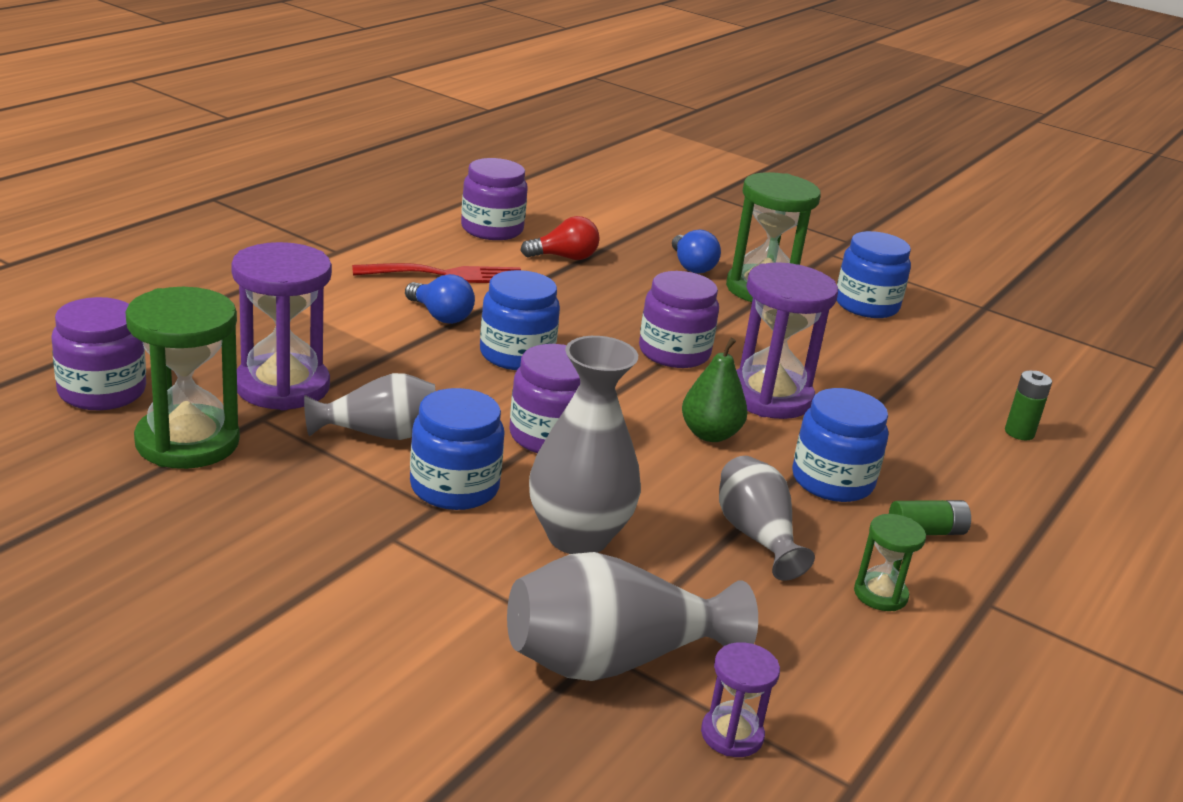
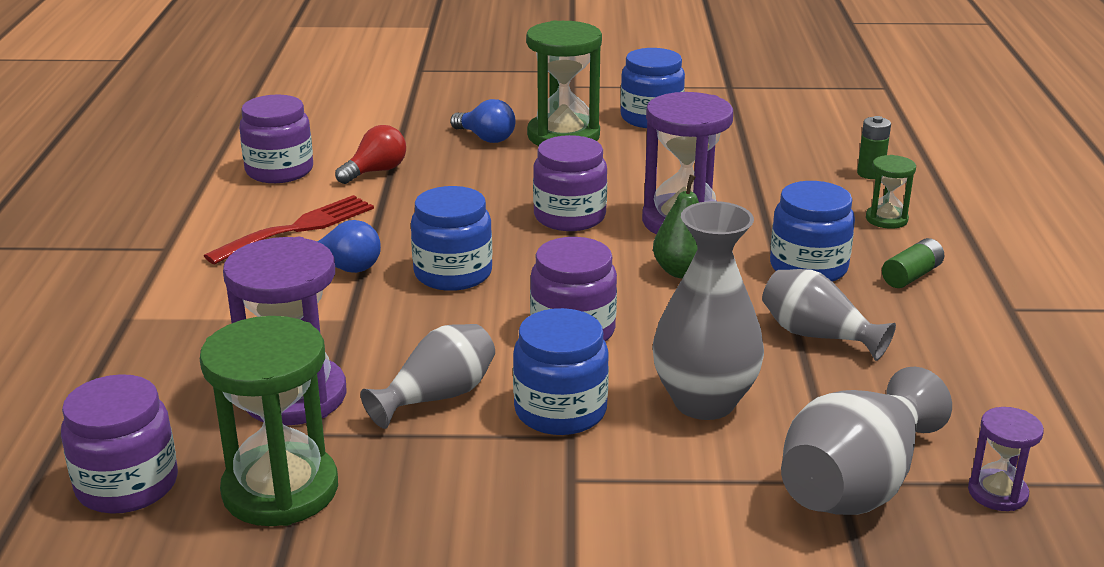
camera: 30 degrees left, 0 degrees up
(880, 594) = (945, 337): green hourglass -> green hourglass (886, 219)

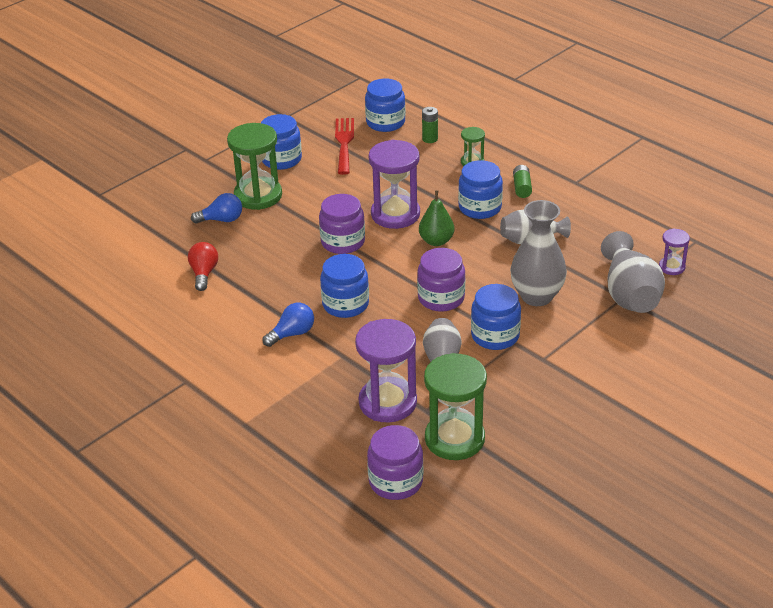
camera: 45 degrees left, 10 degrees up
(279, 171) = (152, 304): purple jar -> none
(298, 228) = (229, 328): red fork -> red fork (344, 143)
(840, 137) = (385, 122): none -> blue jar

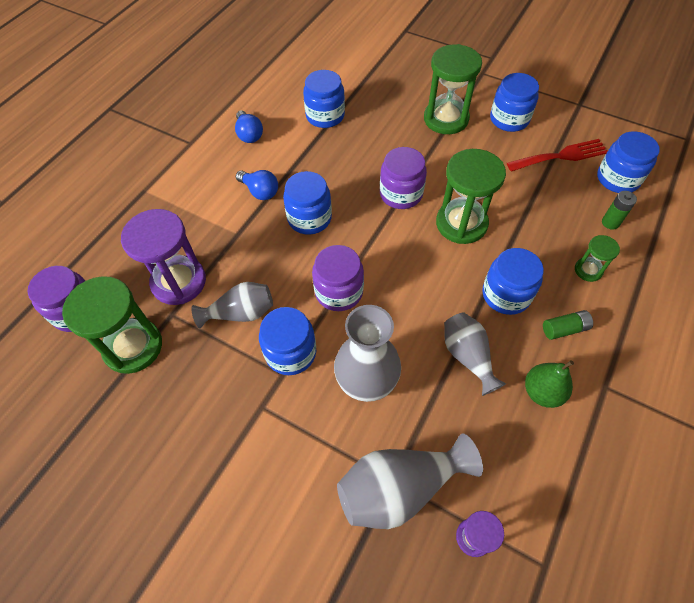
camera: 75 degrees right, 20 degrees up
(204, 273) = (325, 116): red light bulb -> blue jar
(221, 220) = (401, 106): blue light bulb -> blue light bulb (249, 134)
(395, 214) = (461, 223): purple hourglass -> green hourglass
(436, 241) = (430, 267): green pear -> green pear (542, 392)

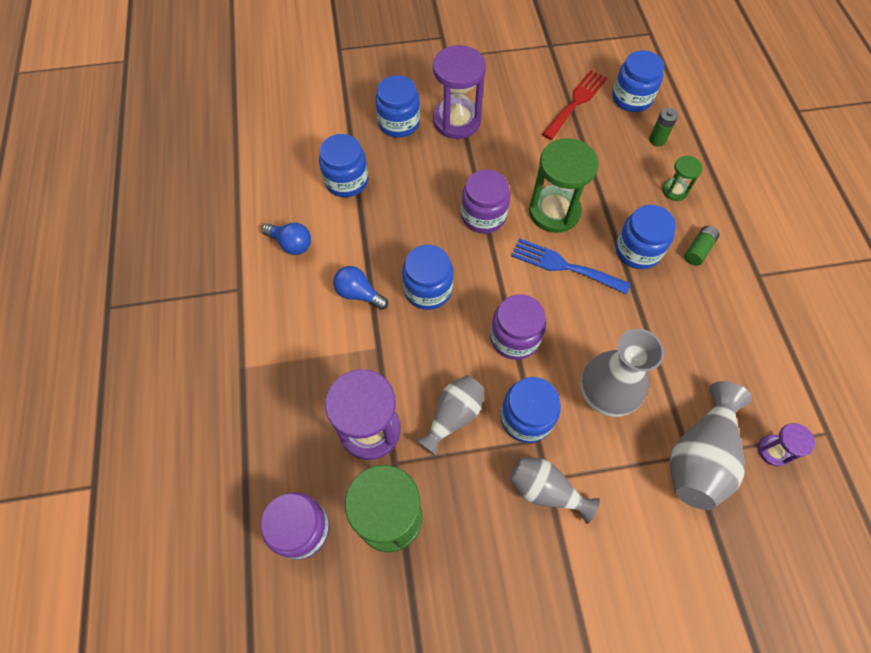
camera: 40 degrees left, 5 degrees up
(260, 191) = (358, 294): blue light bulb -> blue light bulb turned 150 degrees counterclockwise
(429, 267) = (564, 266): none -> blue fork
(446, 119) = (456, 121): green hourglass -> purple hourglass
(467, 356) = (655, 320): grey vase -> grey vase (545, 490)
(509, 119) = (508, 91): blue jar -> blue jar (399, 123)
(542, 392) = (725, 310): green pear -> none

